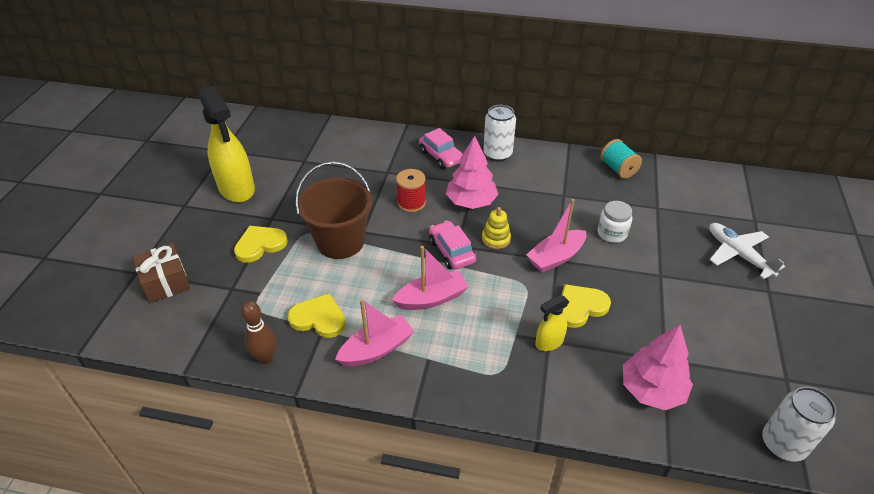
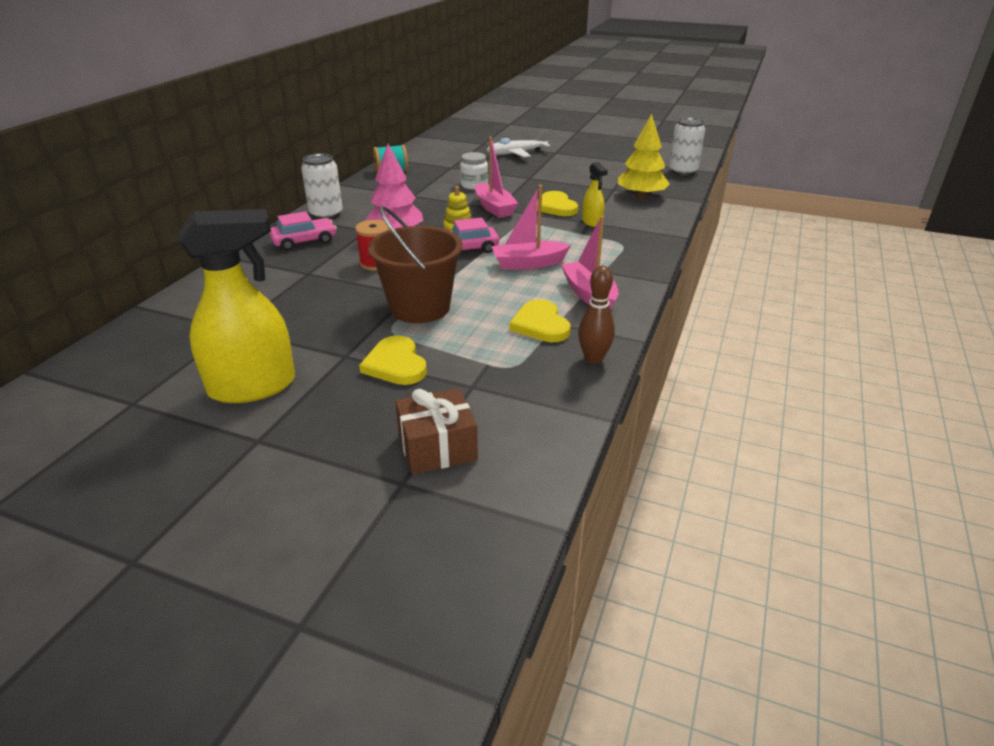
camera: 80 degrees left, 10 degrees down
(319, 318) = (540, 324): yellow heart -> yellow heart turned 45 degrees counterclockwise
(432, 298) = (528, 263): pink boat -> pink boat turned 90 degrees counterclockwise
(652, 390) = (641, 196): pink tree -> yellow tree

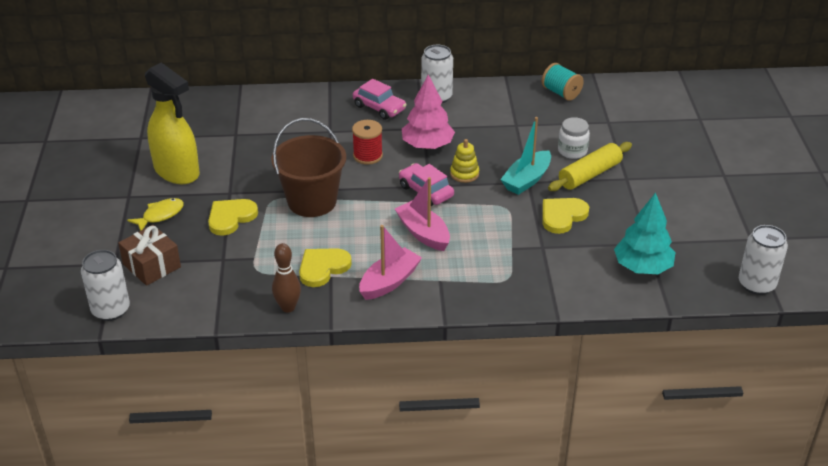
camera: 65 degrees right, 5 degrees up
(333, 419) = (160, 215): none -> yellow fish
(494, 208) = (526, 180): pink boat -> turquoise boat
(507, 506) = (111, 310): none -> white can
(512, 187) = (590, 175): none -> yellow rolling pin
(516, 153) = (691, 150): white plane -> none
(592, 222) = (543, 248): yellow spray bottle -> none
(641, 196) = (642, 267): yellow tree -> turquoise tree

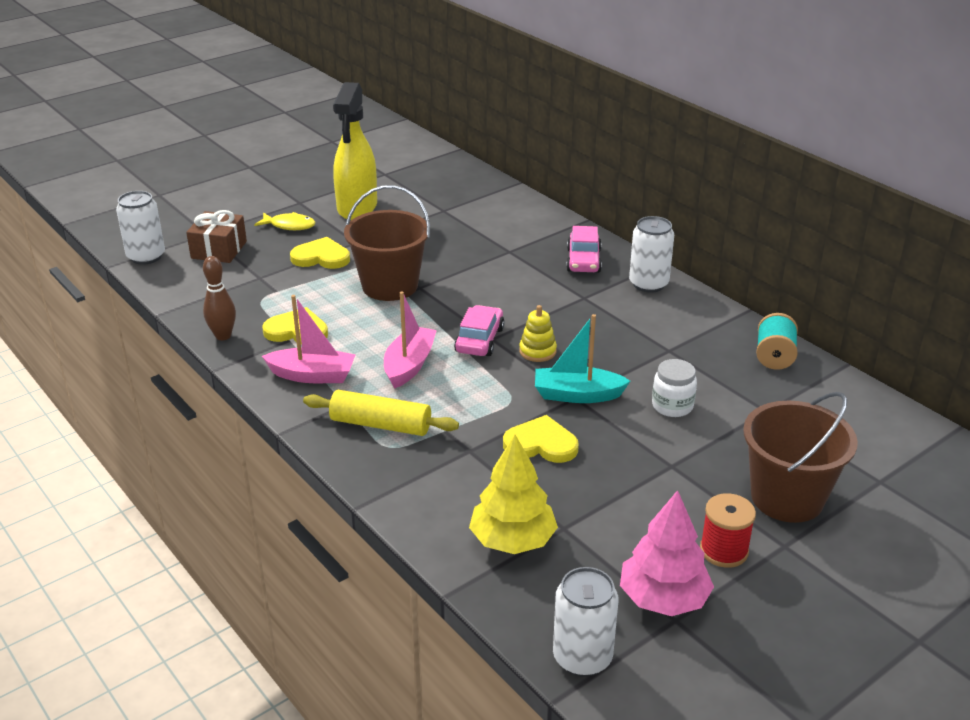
camera: 55 degrees right, 5 degrees down
(368, 156) = (496, 286): red spool -> red spool (723, 550)
(427, 145) = (558, 311): pink tree -> pink tree (663, 599)
(590, 175) = (643, 435): yellow rolling pin -> yellow rolling pin (380, 425)
(642, 267) = (513, 540): turquoise tree -> yellow tree
(687, 154) = (787, 497): none -> brown bucket

